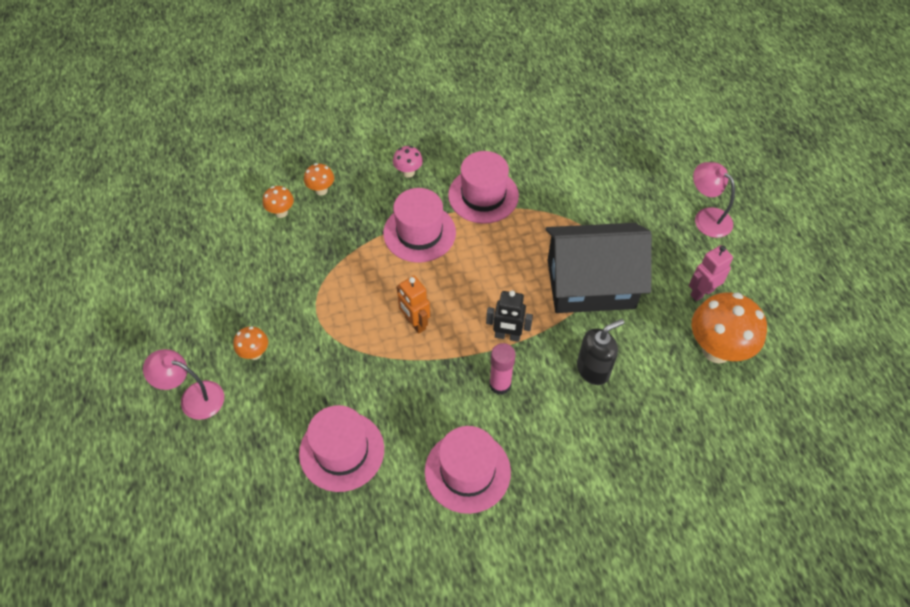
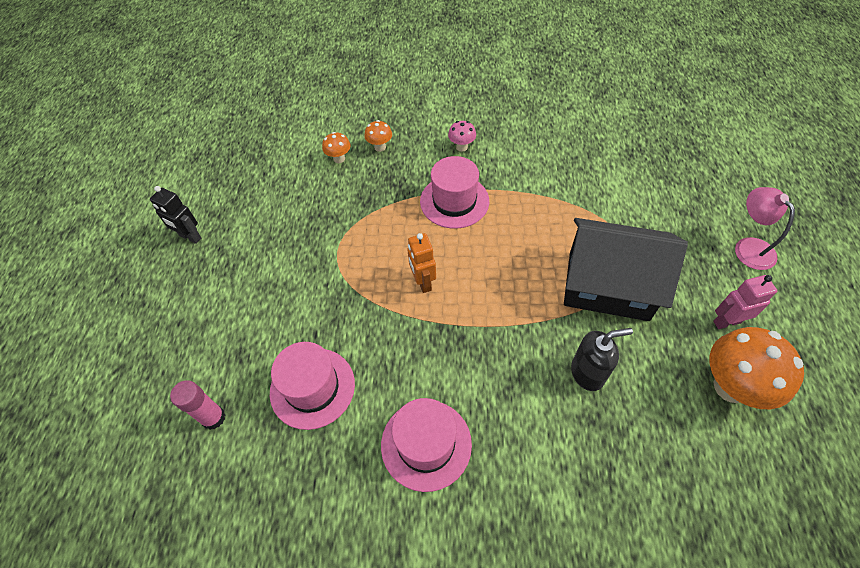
camera: 20 degrees right, 0 degrees up
(193, 397) = (203, 301): pink lamp -> none
(255, 353) = (270, 275): orange mushroom -> none
(483, 195) = (524, 180): pink hat -> none
(500, 385) = (486, 363): pink glue stick -> pink glue stick (213, 418)
(507, 336) = (508, 316): black robot -> black robot (190, 237)

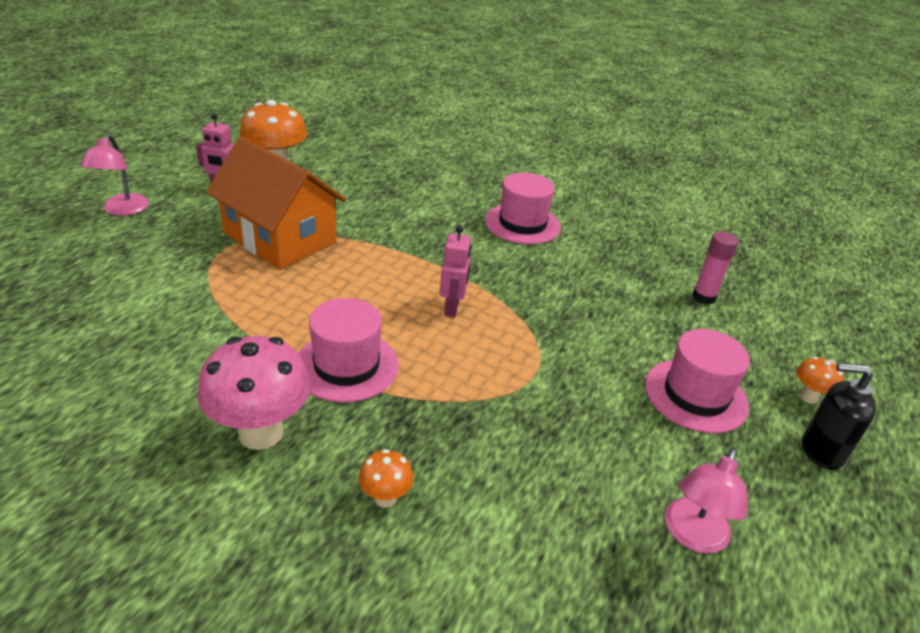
camera: 160 degrees left, 20 degrees down
(190, 237) = (748, 484): black robot -> none
(224, 194) = (692, 536): none -> pink lamp
(312, 388) = (604, 281): pink hat -> pink hat (695, 395)
(339, 159) = (467, 510): orange mushroom -> orange mushroom (808, 397)
(423, 282) = (452, 308): orange robot -> pink robot
(461, 147) = (261, 432): pink mushroom -> pink mushroom, size x2.08
(587, 373) = (366, 207): black soap dispenser -> black soap dispenser (821, 451)
(608, 285) = (280, 238): black house -> orange house

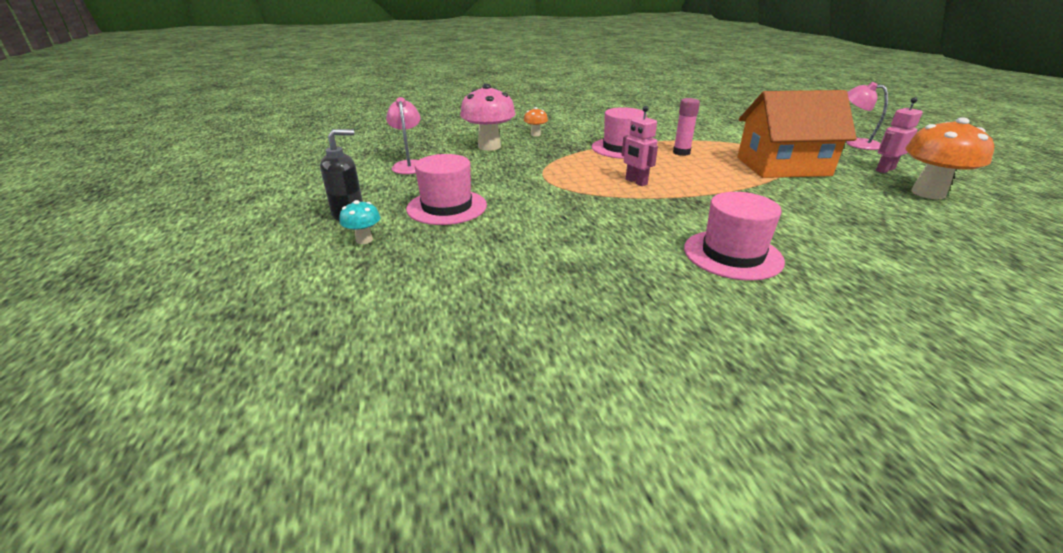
camera: 140 degrees right, 5 degrees down
(261, 432) = (602, 129): pink mushroom -> pink mushroom (489, 146)
(703, 297) = (500, 275): pink glue stick -> pink glue stick (681, 152)
(808, 397) = (364, 240): orange mushroom -> turquoise mushroom

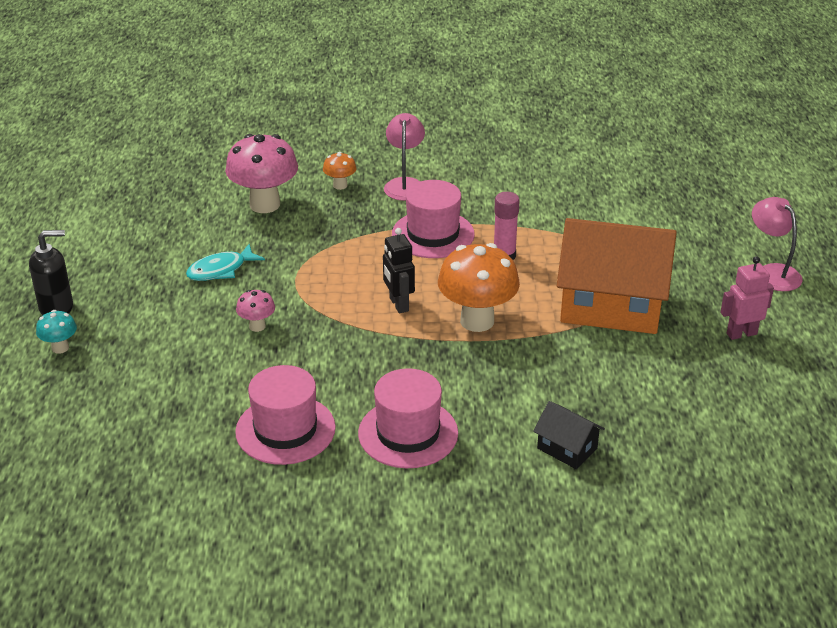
camera: 15 degrees right, 5 degrees up
(409, 165) = (151, 229): pink lamp -> pink lamp (405, 184)
(447, 207) = (160, 312): pink hat -> pink hat (285, 430)
(481, 179) = (220, 270): none -> turquoise fish
(536, 205) = (257, 326): none -> pink mushroom
(636, 182) = (398, 304): pink robot -> black robot
(870, 245) = (567, 448): none -> black house
(928, 193) = (741, 384): orange mushroom -> orange mushroom (477, 321)

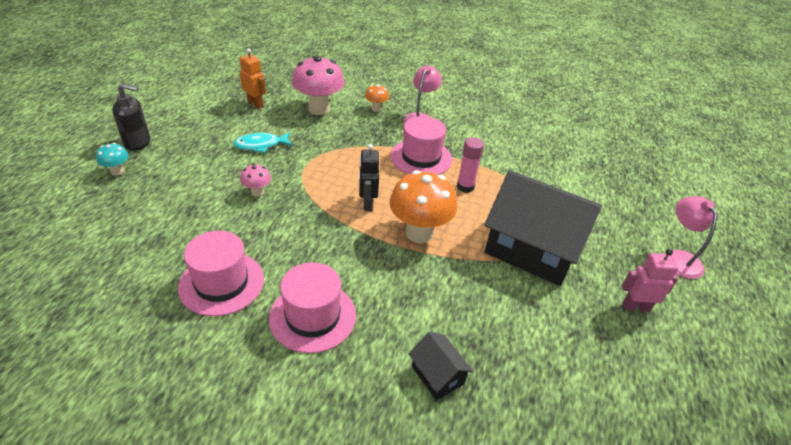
camera: 15 degrees right, 5 degrees up
(174, 218) = (255, 104): none -> orange robot
(611, 305) = (532, 250): orange house -> black house

